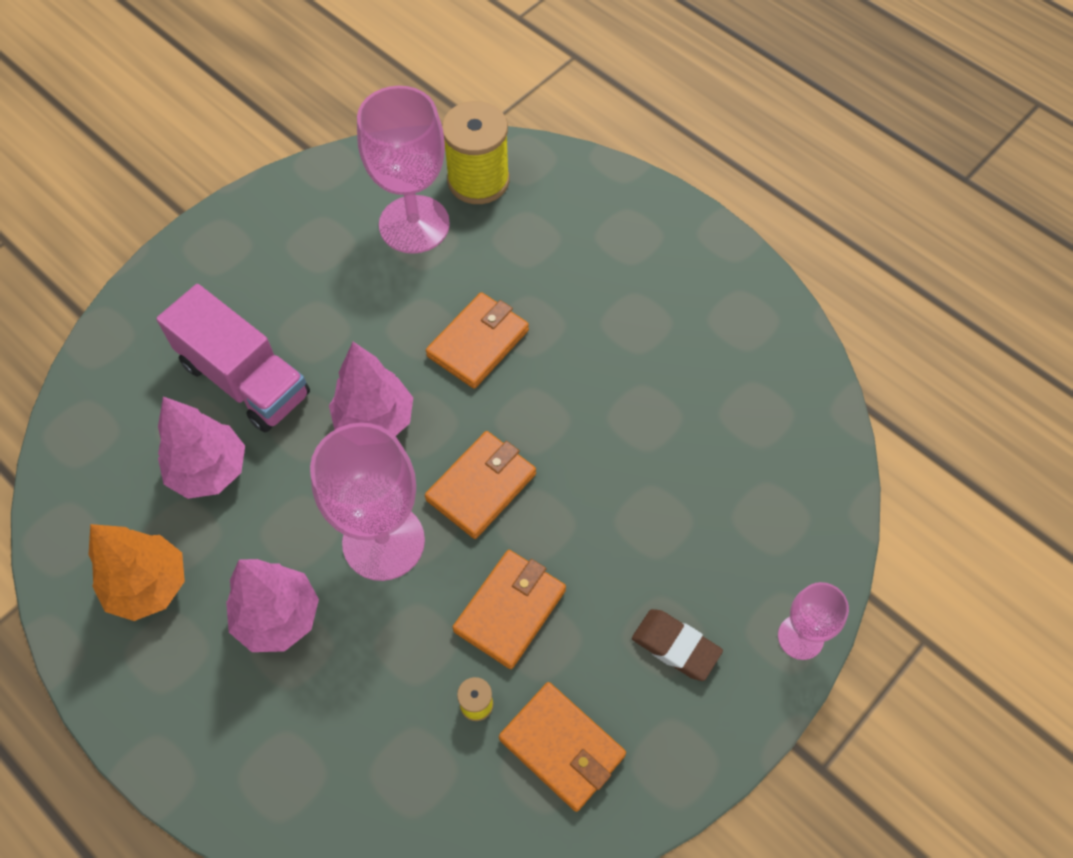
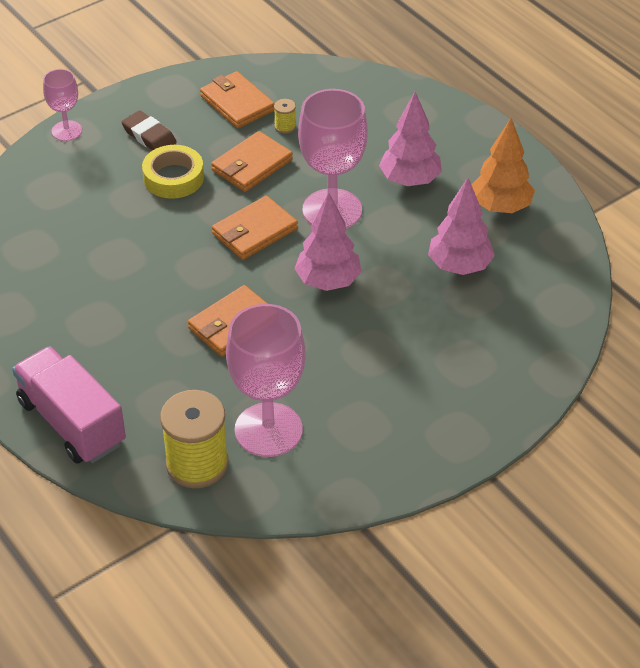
camera: 170 degrees left, 15 degrees down
(245, 379) = (431, 323): pink truck -> pink truck (72, 422)
(614, 566) = (173, 178): none -> yellow tape

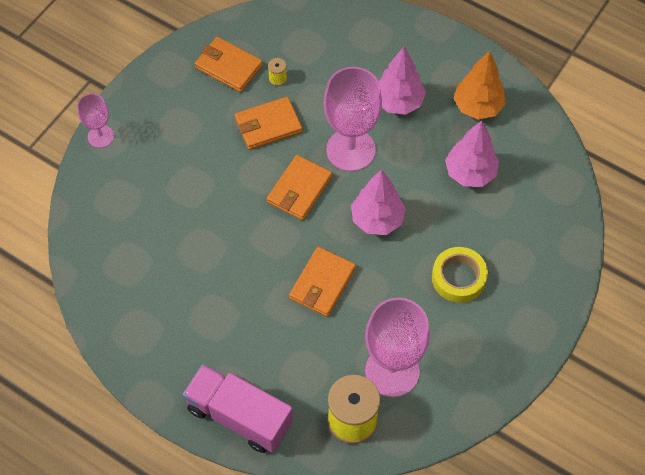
camera: 20 degrees left, 15 degrees up
(149, 136) = (171, 121): brown eraser -> none
(173, 178) = (211, 157): yellow tape -> yellow tape (458, 278)
(252, 165) = (268, 125): orange wallet -> orange wallet turned 45 degrees clockwise

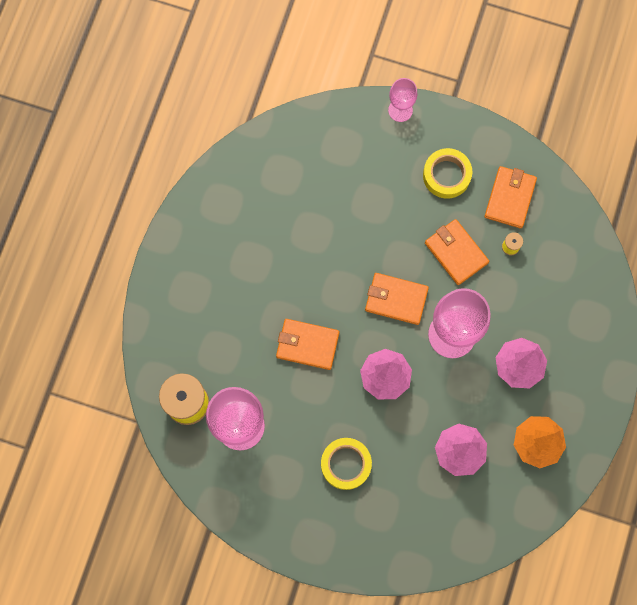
camera: 75 degrees right, 15 degrees up
(185, 113) = (446, 175): none -> yellow tape
(239, 416) = (168, 309): pink truck -> none

